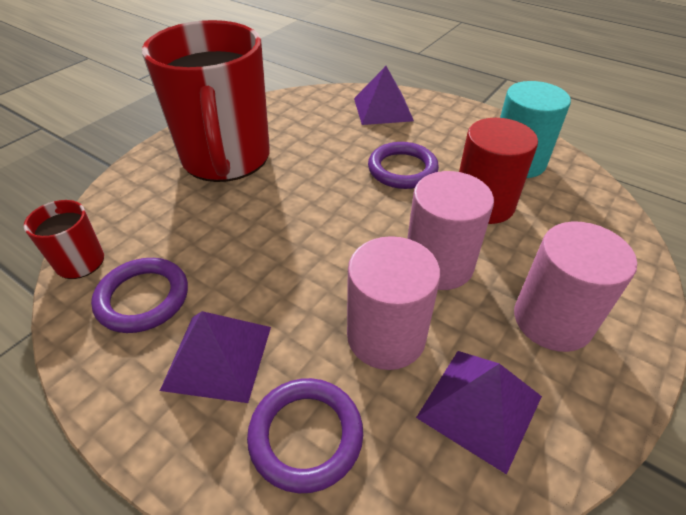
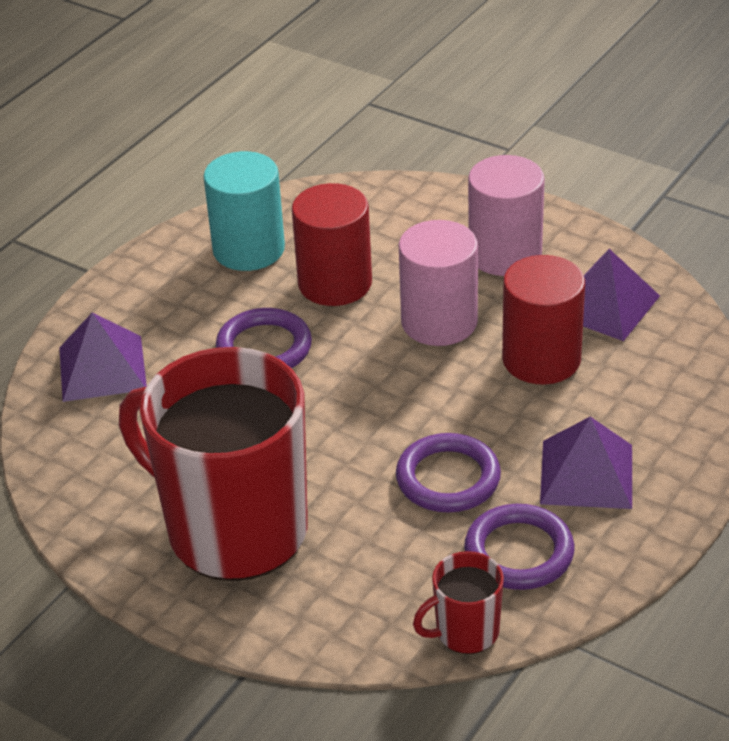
camera: 90 degrees left, 5 degrees down
(226, 158) = (234, 529): red mug -> red mug turned 135 degrees counterclockwise
(306, 436) = (654, 404): purple ring -> purple ring (448, 478)
(386, 336) = (541, 359): pink cylinder -> red cylinder

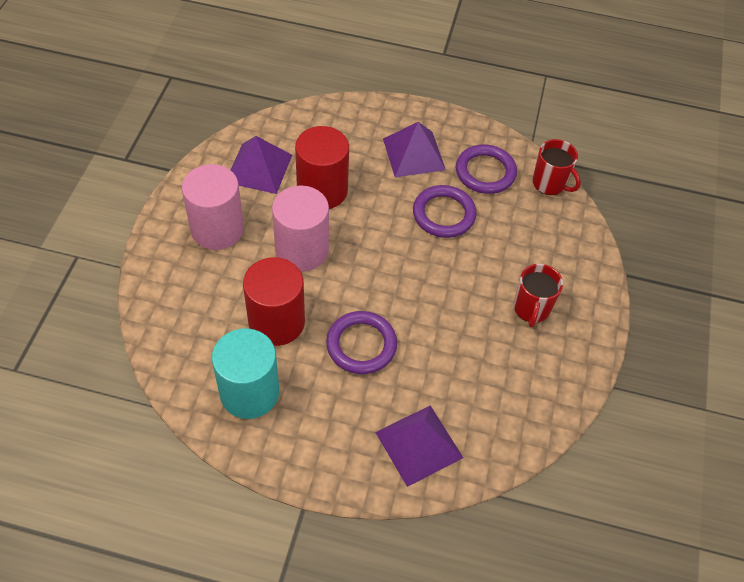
camera: 115 degrees left, 15 degrees up
(234, 529) = (531, 309): red mug -> red mug, size x0.42

